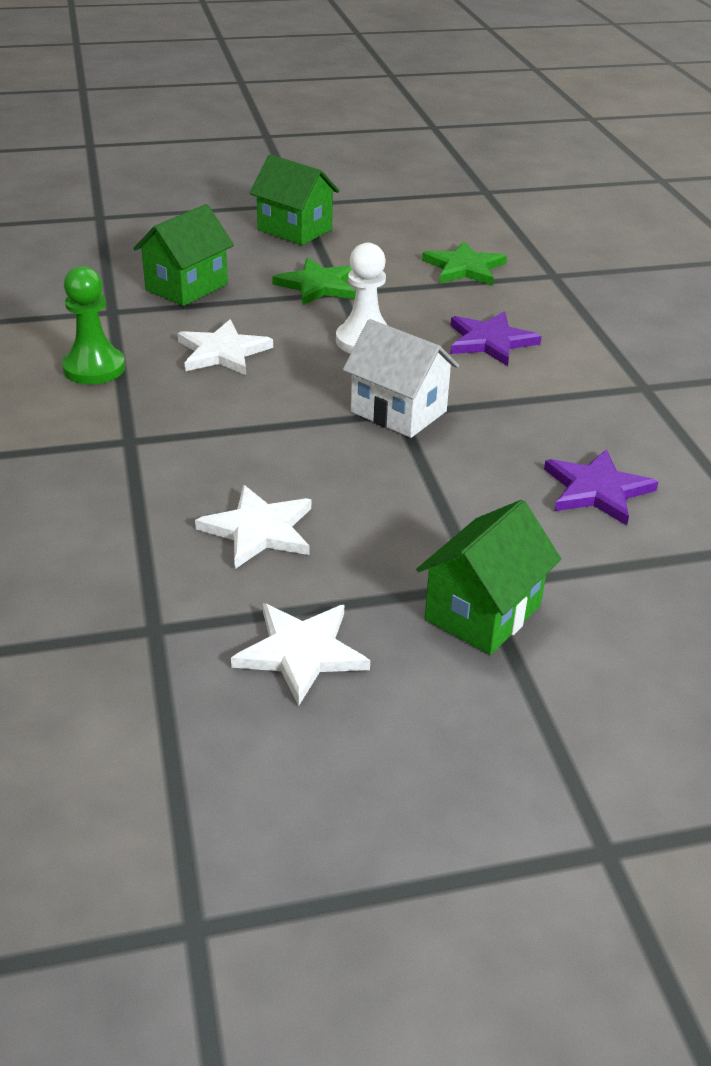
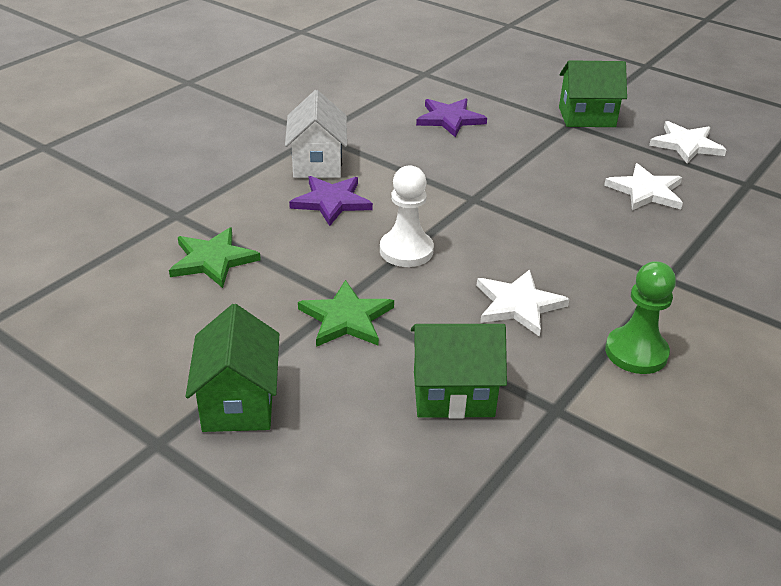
camera: 130 degrees left, 0 degrees up
(398, 412) = (473, 199): white house -> white house (317, 163)

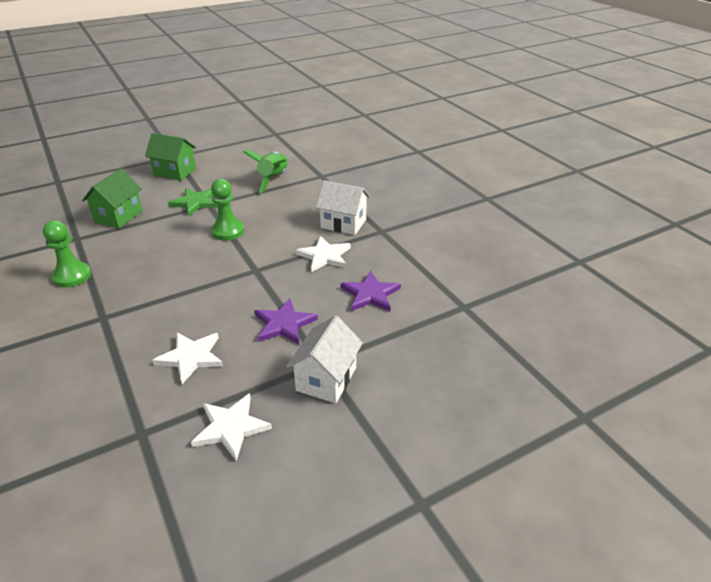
camera: 115 degrees right, 0 degrees up
(213, 260) = (273, 179): green star -> green rocket
(331, 202) = (296, 219): purple star -> purple star (284, 324)
(406, 250) = (228, 231): white pawn -> green pawn
(518, 304) = (148, 252): white star -> white star (324, 256)
(586, 117) = (326, 379): green house -> white house

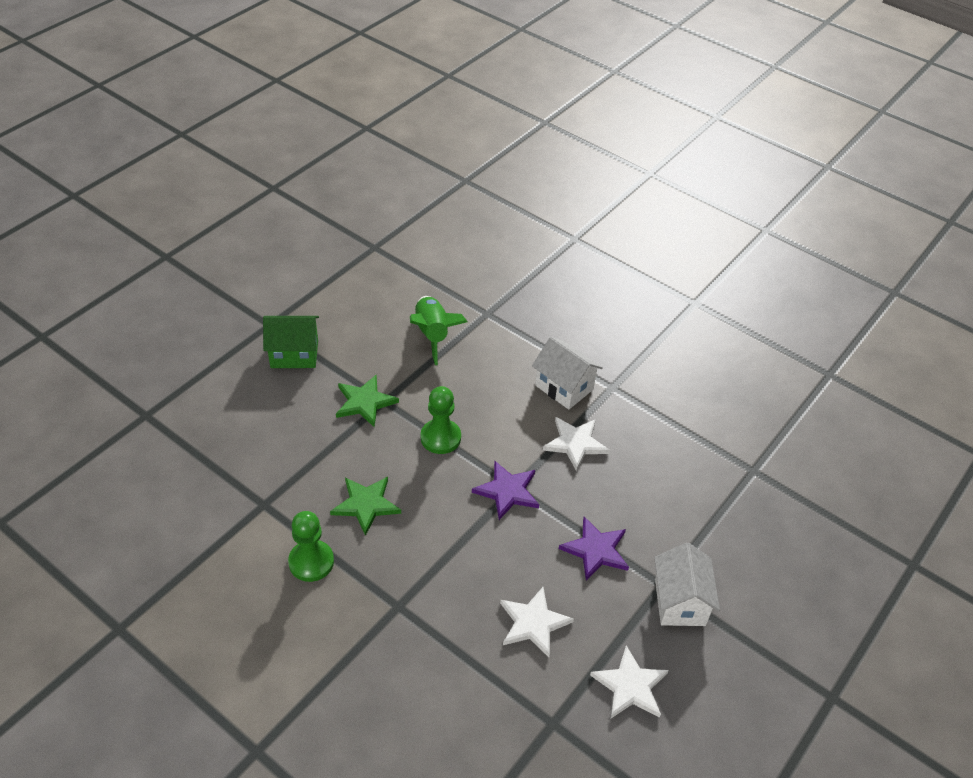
camera: 25 degrees left, 10 degrees up
(118, 216) = (285, 452): green house -> none
(141, 254) = (366, 505): none -> green star
(343, 223) = (564, 387): white house -> white house turned 45 degrees clockwise
(370, 294) = (656, 483): purple star -> purple star (507, 491)

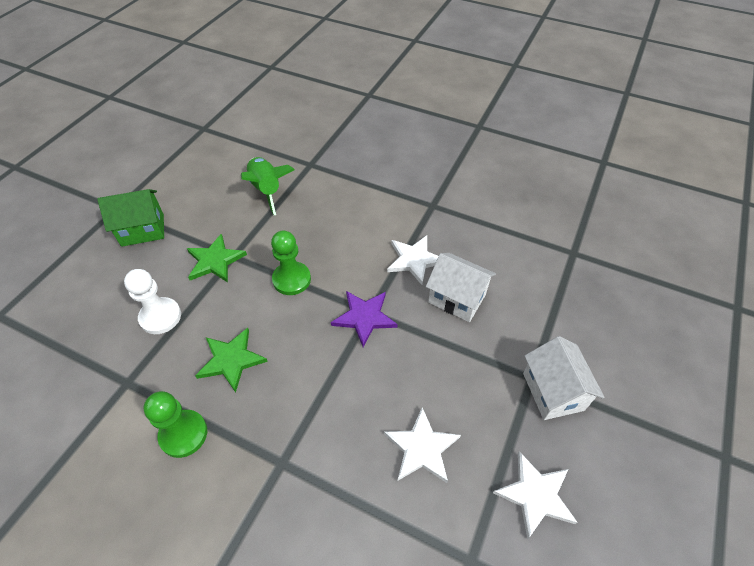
camera: 10 degrees left, 5 degrees up
(302, 448) = (160, 317): none -> white pawn
(564, 387) = (391, 213): white house -> white house (457, 298)
(596, 550) = (460, 357): purple star -> none

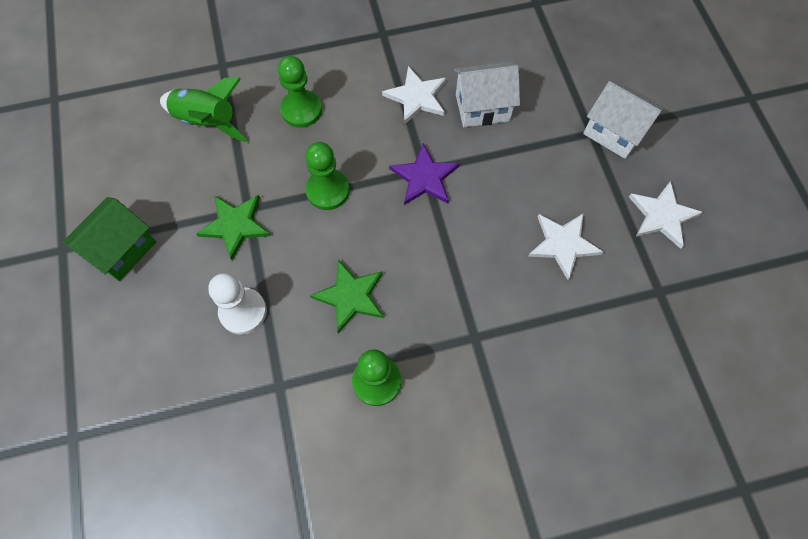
camera: 40 degrees left, 15 degrees up
(329, 219) = (301, 110): none -> green pawn

